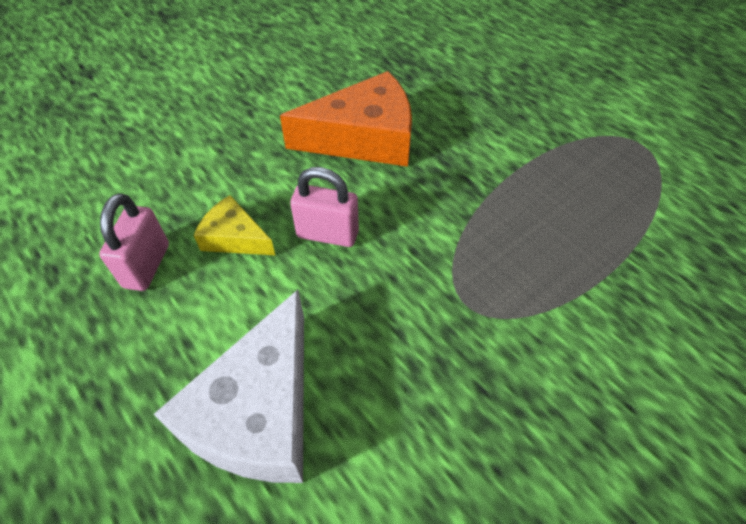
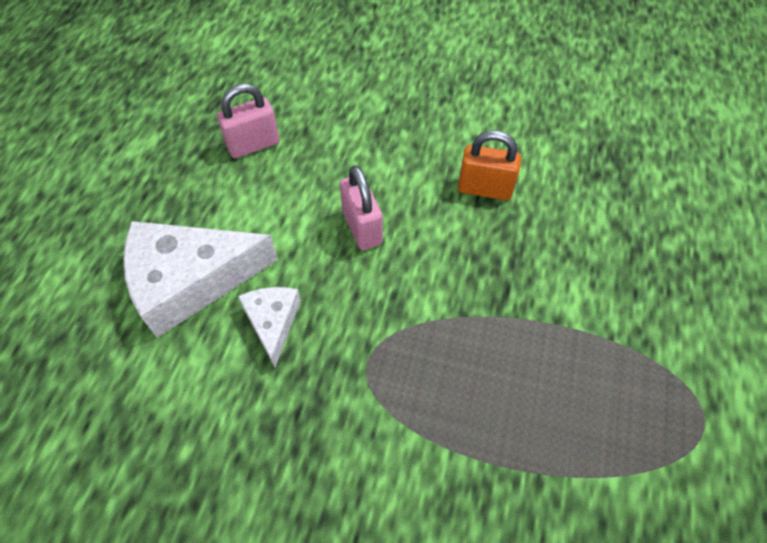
camera: 55 degrees right, 5 degrees up
(234, 237) = (313, 174): yellow cheese -> none
(364, 138) = (485, 189): orange cheese -> orange padlock
(370, 358) = (272, 322): none -> white cheese

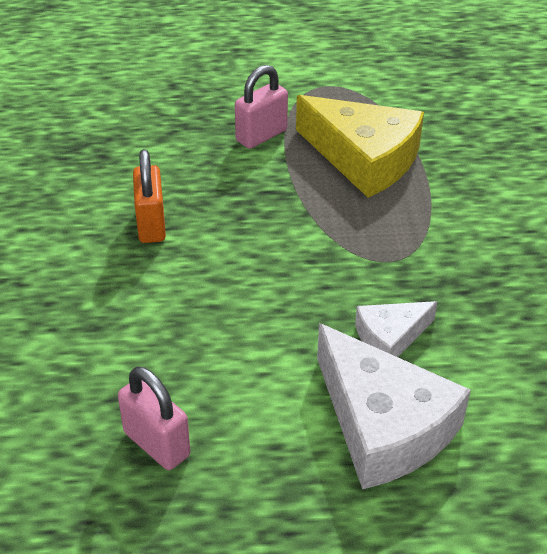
camera: 110 degrees left, 15 degrees down
(362, 227) = (242, 303): pink padlock -> pink padlock (261, 136)
(539, 404) = (364, 158): none -> yellow cheese

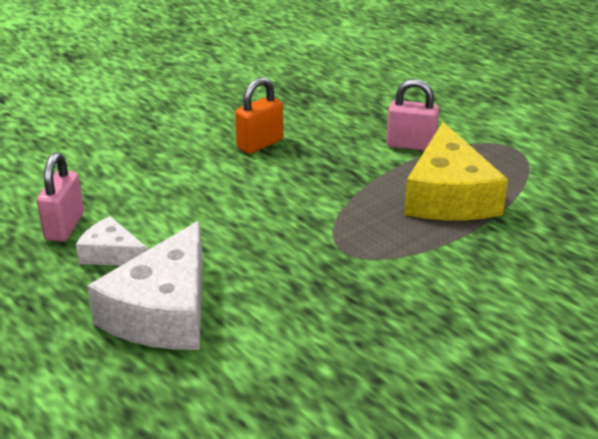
camera: 55 degrees right, 10 degrees down
(390, 337) = (258, 281): white cheese -> white cheese (111, 254)

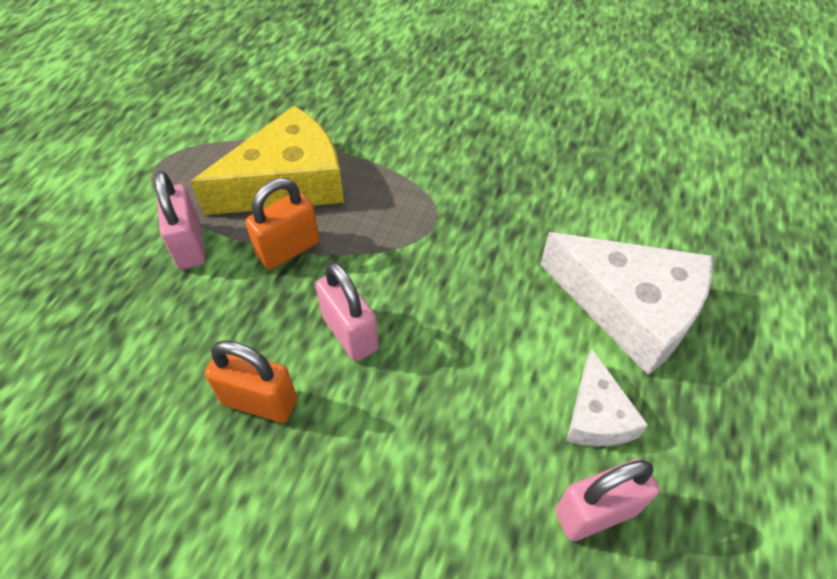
camera: 120 degrees left, 20 degrees up
(163, 311) = (630, 309): white cheese -> white cheese turned 45 degrees clockwise
(276, 184) = (350, 333): none -> pink padlock
(373, 179) = (288, 249): none -> orange padlock

